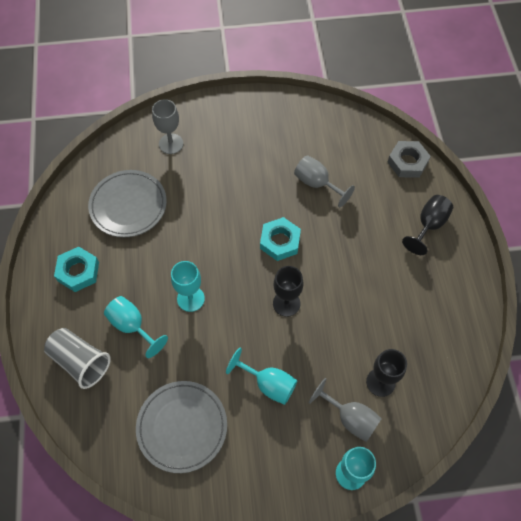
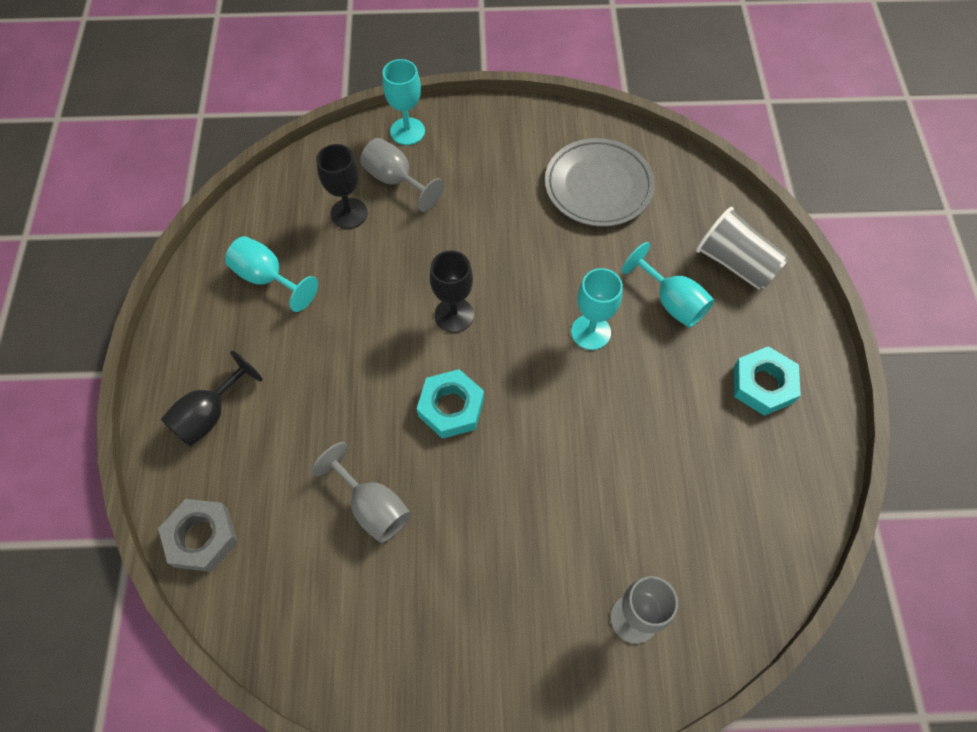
camera: 175 degrees left, 0 degrees up
(128, 205) = (700, 492): grey plate -> none
(268, 384) = (490, 221): turquoise goblet -> turquoise goblet (268, 278)

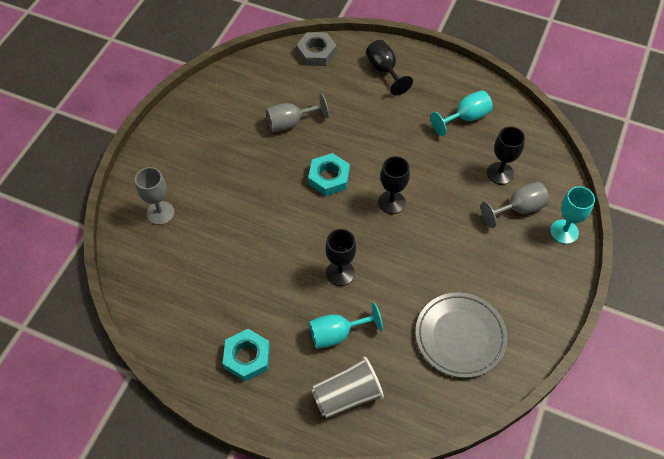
camera: 115 degrees right, 5 degrees down
(591, 332) = (340, 273): turquoise goblet -> black goblet

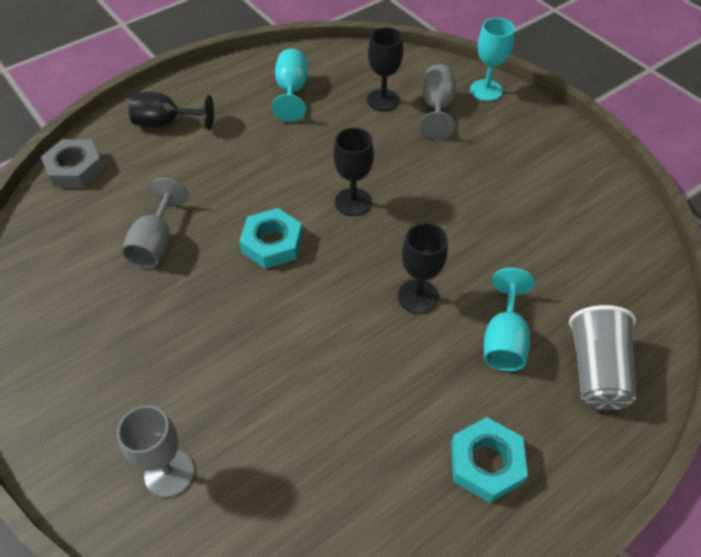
camera: 60 degrees left, 5 degrees down
(460, 336) = (566, 226): grey plate -> none

